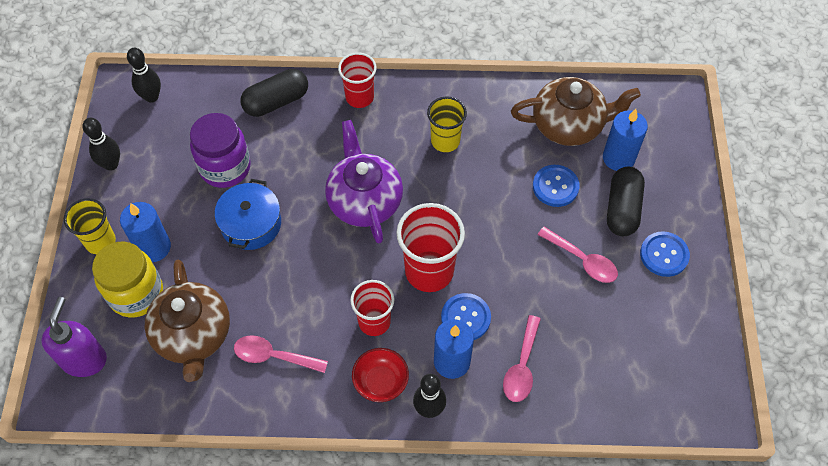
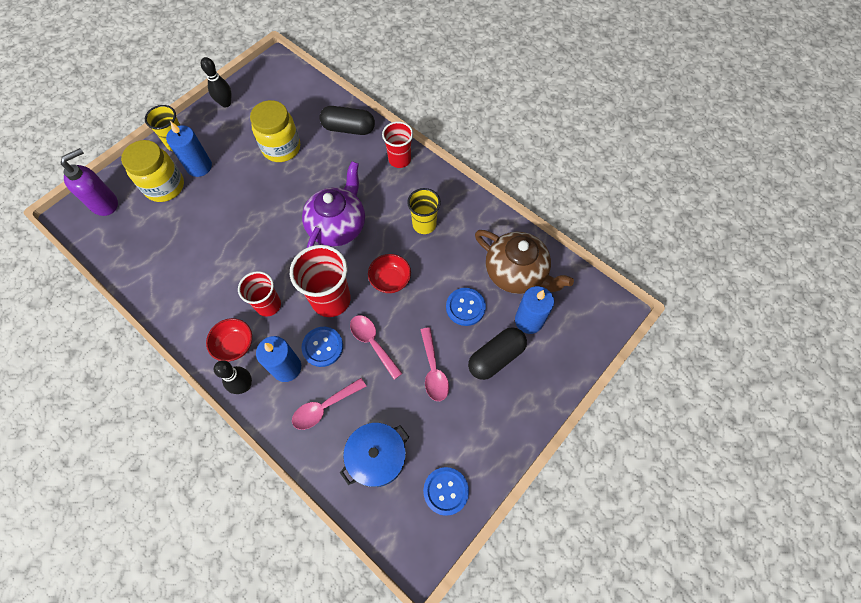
camera: 40 degrees right, 5 degrees up
(151, 97) = (284, 79): black bowling pin -> none
(193, 335) = (168, 233): brown teapot -> none
(225, 167) = (281, 148): purple jar -> yellow jar
(251, 224) = (262, 192): blue pot -> blue pot (376, 457)
(273, 356) = (195, 280): pink spoon -> pink spoon (372, 343)
(465, 213) = (390, 280): none -> red bowl
(664, 255) = (493, 412): blue button -> blue button (446, 491)

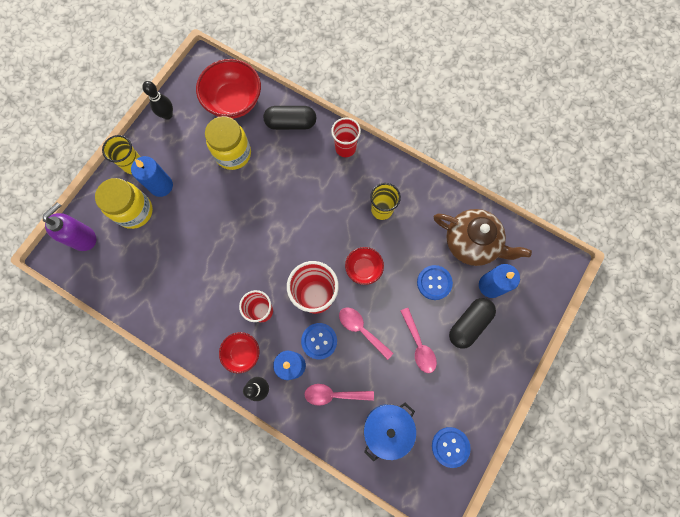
camera: 10 degrees left, 10 degrees up
(296, 100) = (234, 101): none -> red bowl
(324, 407) = (333, 394): pink spoon -> pink spoon turned 45 degrees clockwise
(338, 226) = (305, 224): purple teapot -> none

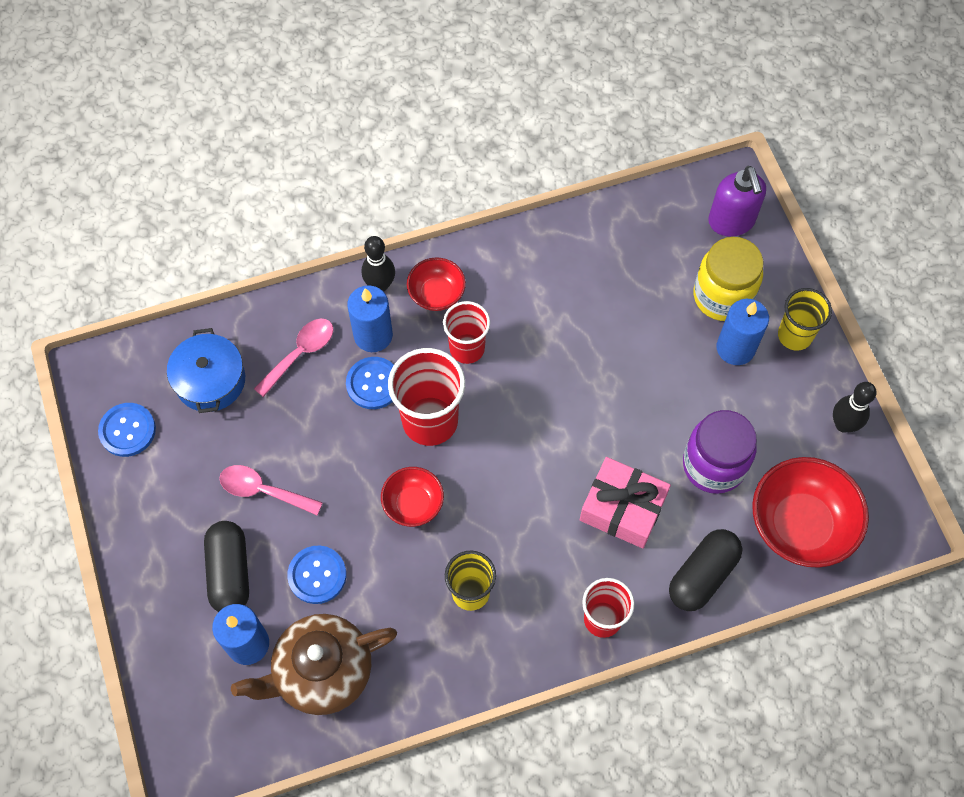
camera: 130 degrees right, 10 degrees down
(233, 154) = (713, 465): yellow jar -> purple jar
(287, 176) = (622, 508): none -> pink gift
(361, 329) = (342, 440): pink spoon -> none

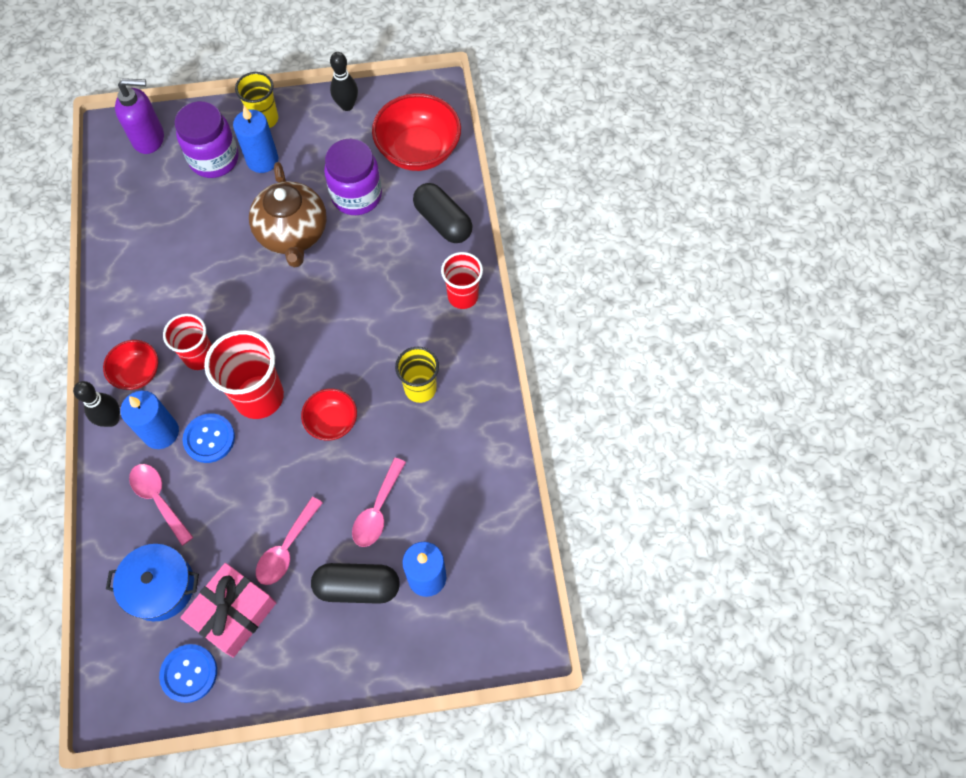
camera: 80 degrees left, 0 degrees up
(317, 575) = (377, 510): blue button -> pink spoon
(322, 672) = (464, 517): brown teapot -> brown teapot (292, 233)
(622, 508) = (376, 265): pink gift -> pink gift (233, 613)
(722, 296) = (214, 159): yellow jar -> purple jar

